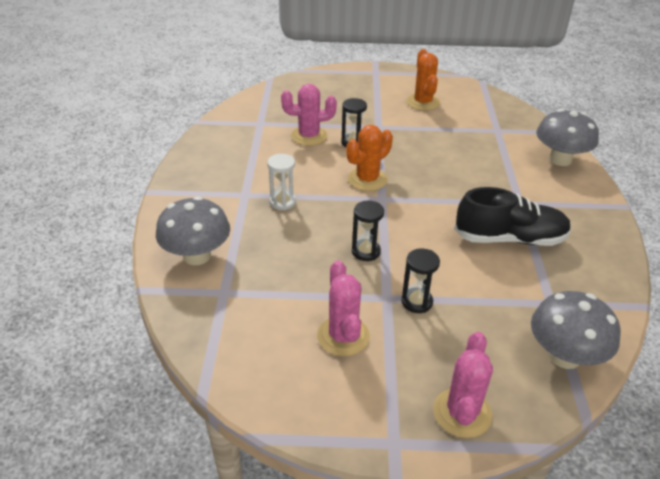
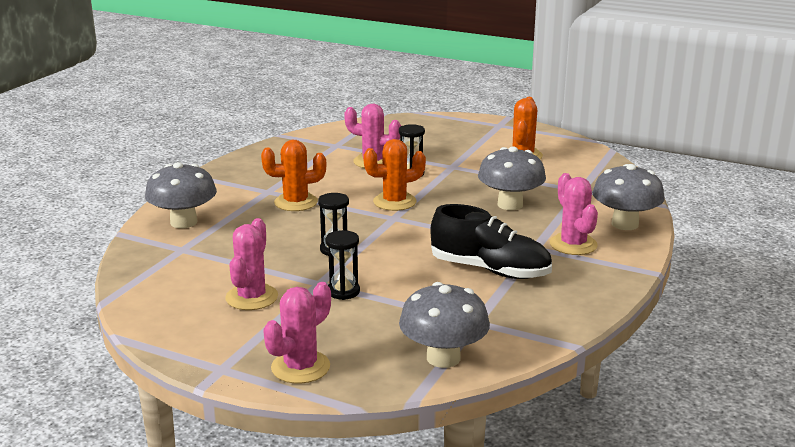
camera: 25 degrees right, 15 degrees down
(282, 202) = (296, 202): white hourglass -> orange cactus
(460, 159) = (510, 204): none -> grey mushroom
(544, 192) = (573, 244): none -> pink cactus

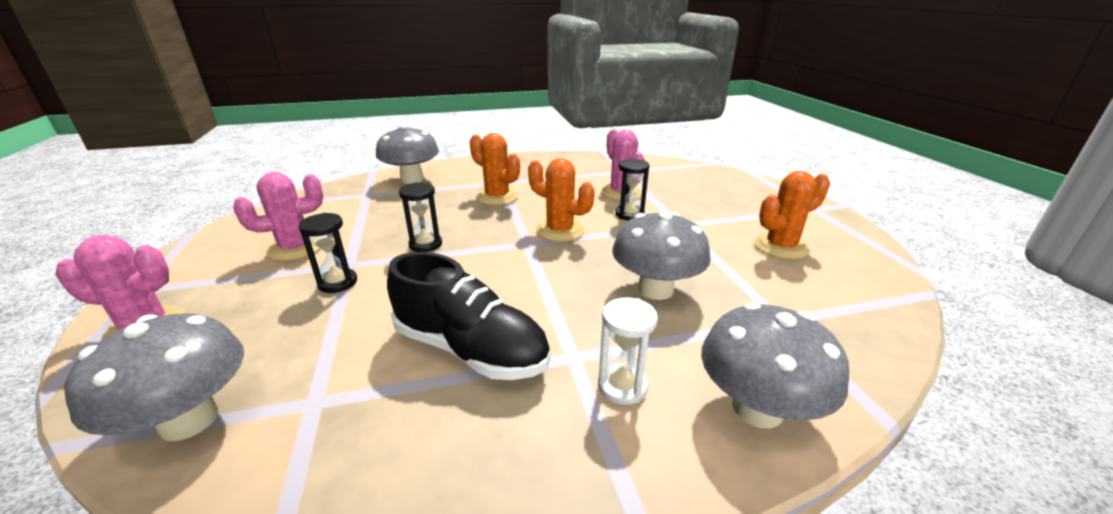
camera: 50 degrees right, 5 degrees up
(490, 270) = (470, 349): black shoe -> black shoe turned 45 degrees counterclockwise
(573, 244) = (622, 386): pink cactus -> white hourglass

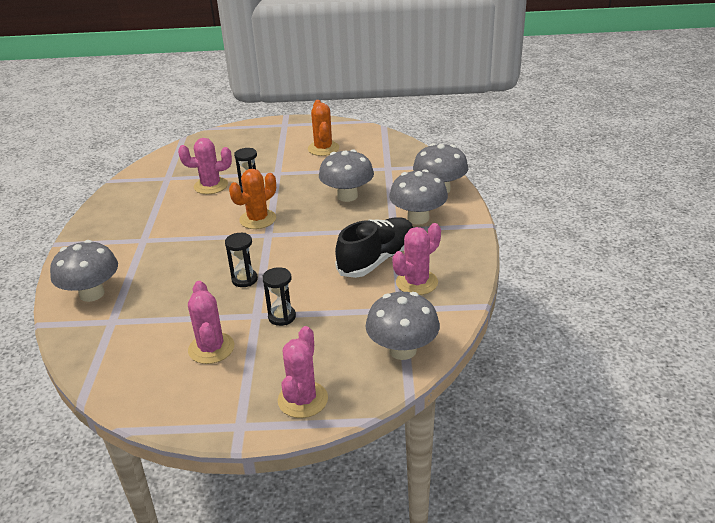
camera: 75 degrees left, 5 degrees up
(393, 413) = (416, 282): none -> pink cactus
(497, 197) = (176, 244): orange cactus -> none
(622, 386) = (418, 218): white hourglass -> grey mushroom

